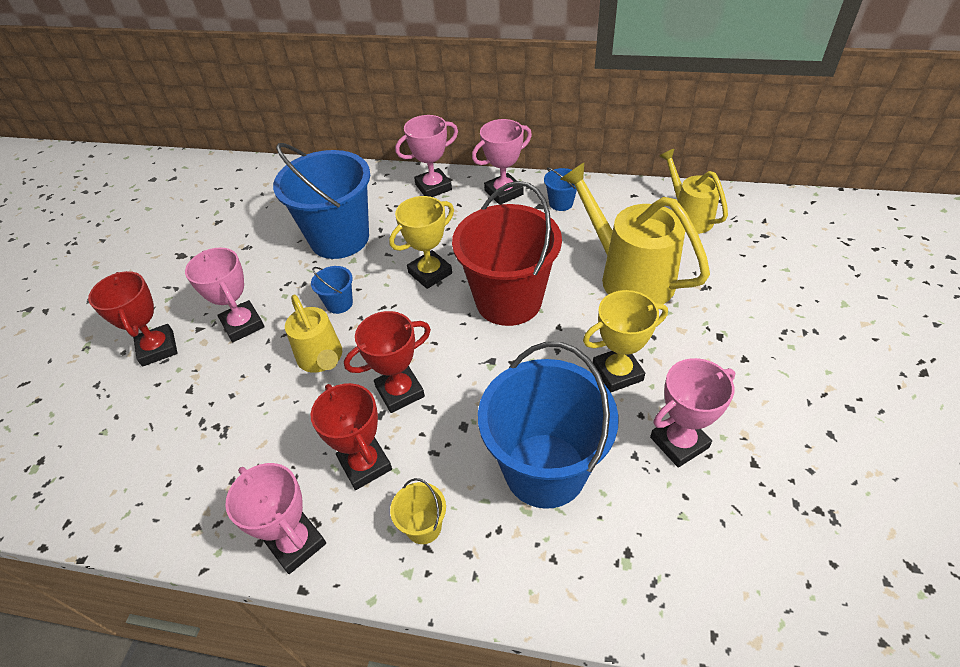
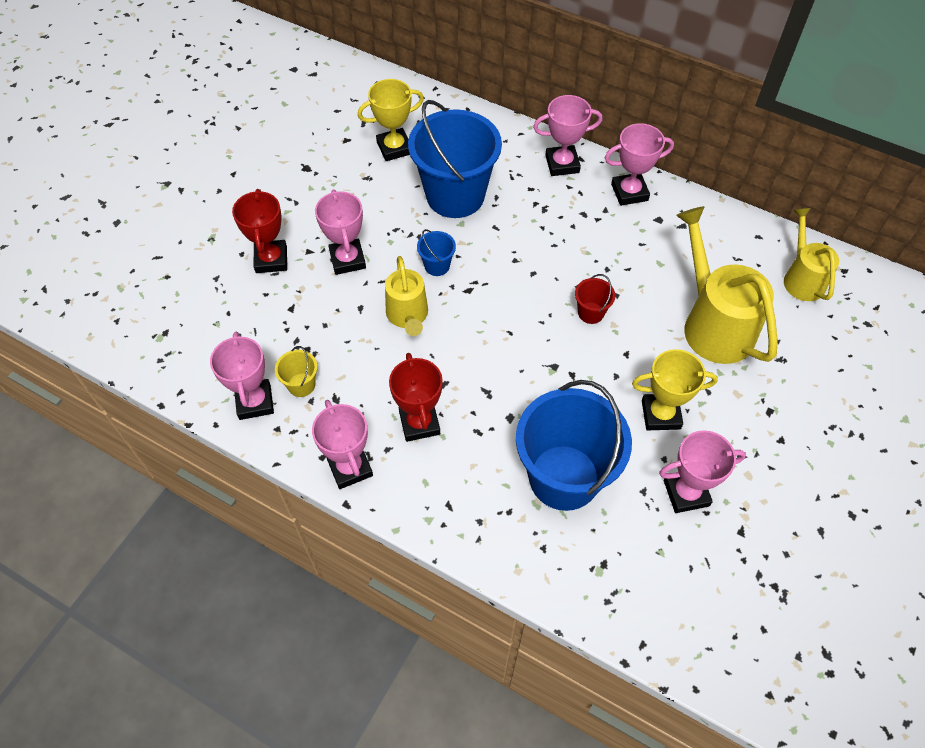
camera: 15 degrees right, 10 degrees up
(163, 504) = (255, 402): none -> pink trophy
(400, 392) = (466, 369): red trophy -> none
(423, 527) = (451, 489): yellow bucket -> yellow bucket (301, 385)
(430, 273) = (528, 260): yellow trophy -> yellow trophy (394, 148)
(508, 300) = (591, 313): red bucket -> red bucket, size x0.41
(561, 203) = (681, 223): blue bucket -> none

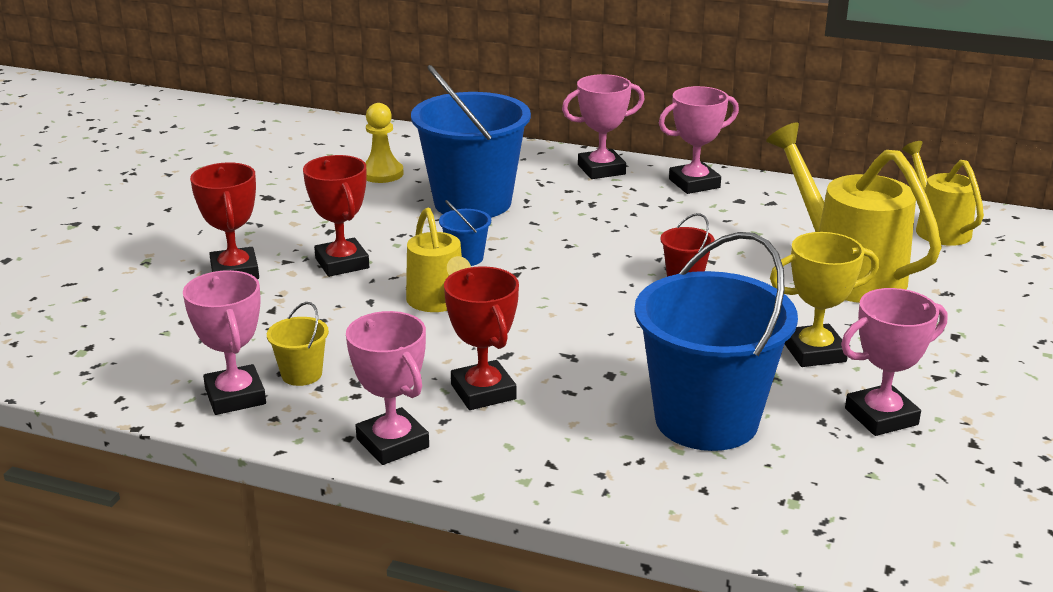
camera: 10 degrees left, 30 degrees down
(347, 260) = (342, 263): pink trophy -> red trophy
(394, 148) = (382, 174): yellow trophy -> yellow pawn

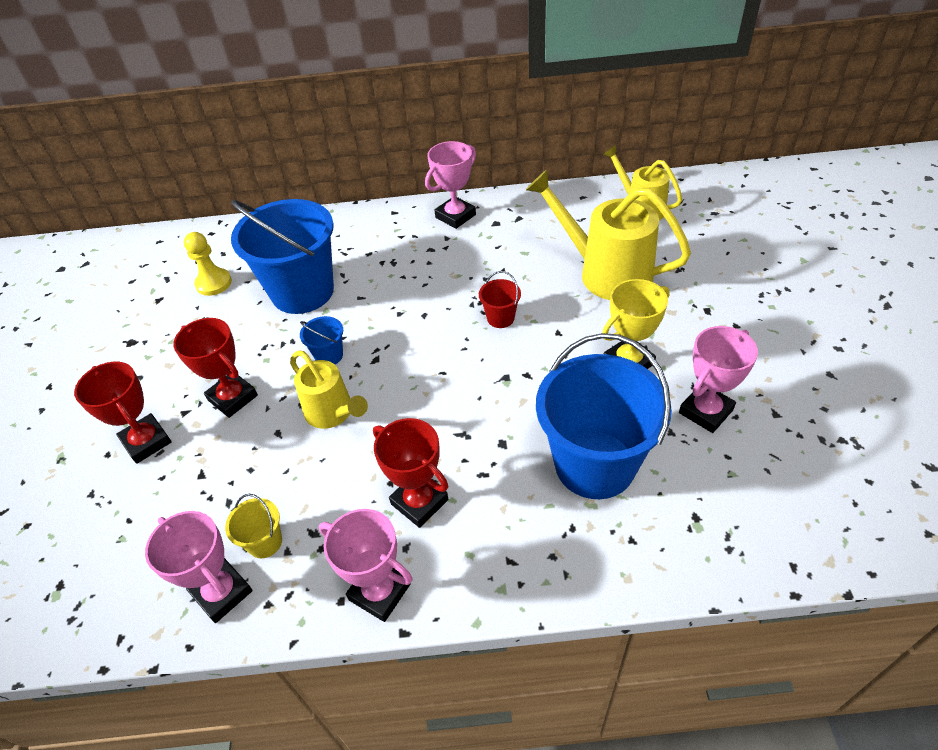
camera: 20 degrees left, 20 degrees up
(601, 169) = (381, 223): pink trophy -> none

